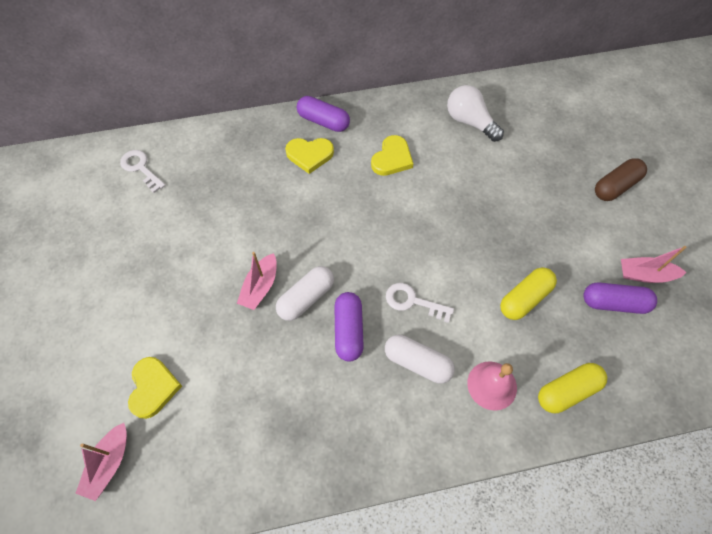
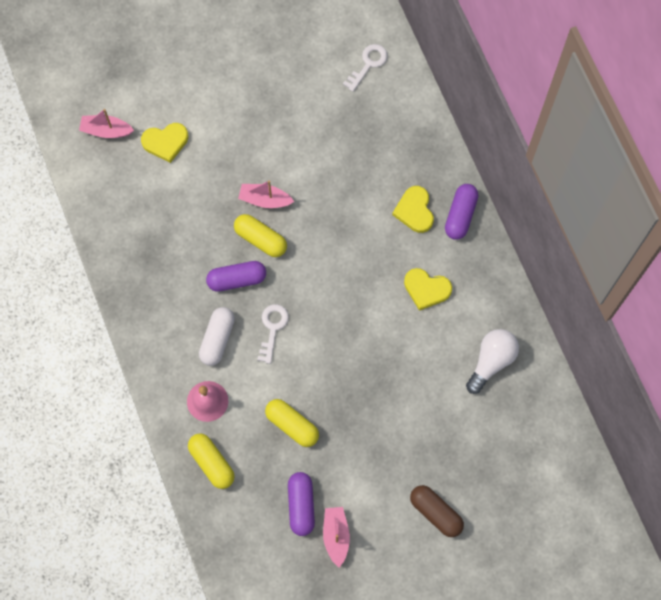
camera: 80 degrees right, 10 degrees up
(306, 298) = (260, 239): white capsule -> yellow capsule

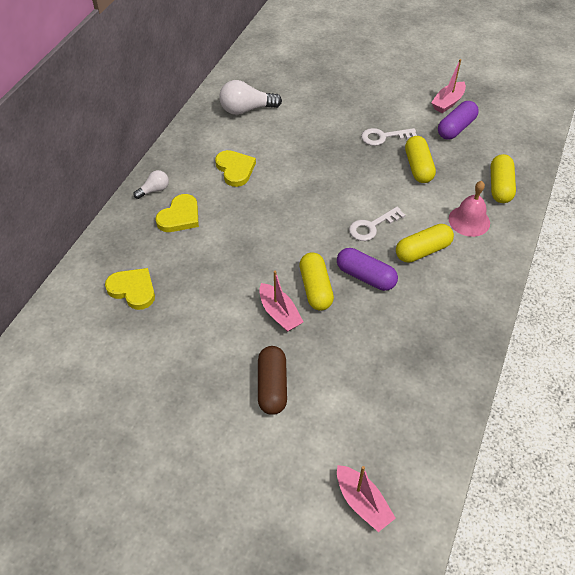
camera: 135 degrees left, 20 degrees down
(165, 142) = (314, 436): yellow heart -> yellow heart (133, 290)
(217, 339) = (422, 251): white capsule -> yellow capsule
(368, 64) = (67, 344): white key -> white key (383, 137)
(436, 512) = (372, 74): brown capsule -> brown capsule (272, 386)
(460, 215) = (154, 190): purple capsule -> white light bulb

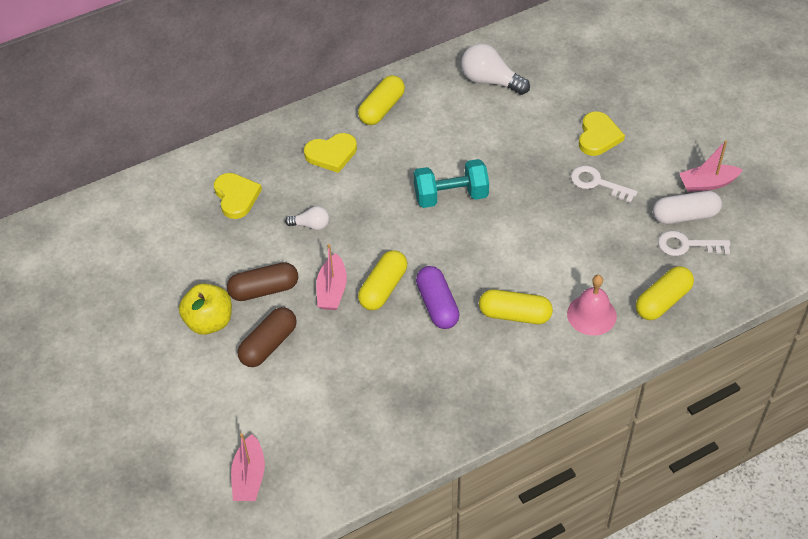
camera: 40 degrees right, 0 degrees up
(154, 190) = (332, 117): white light bulb -> white light bulb (311, 225)
(205, 400) = (209, 322): none -> yellow apple
(226, 346) = (264, 290): none -> brown capsule
(235, 169) = (421, 136): yellow heart -> yellow heart (598, 136)
(297, 197) = (451, 196): none -> turquoise dumbbell
(372, 226) = (491, 264): white key -> white key (687, 245)
(418, 167) = (599, 233): yellow capsule -> yellow capsule (382, 108)
(456, 128) = (685, 216): purple capsule -> white capsule

